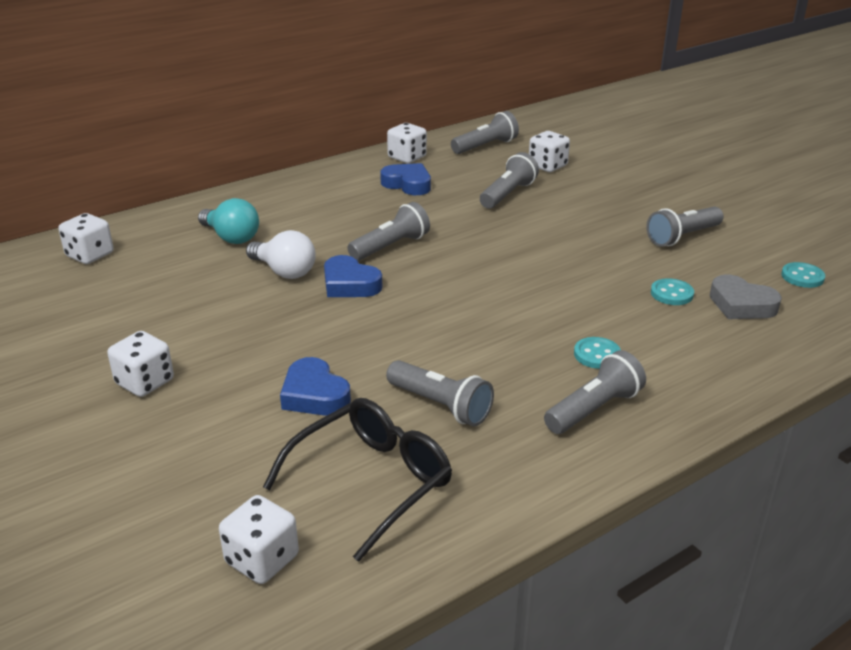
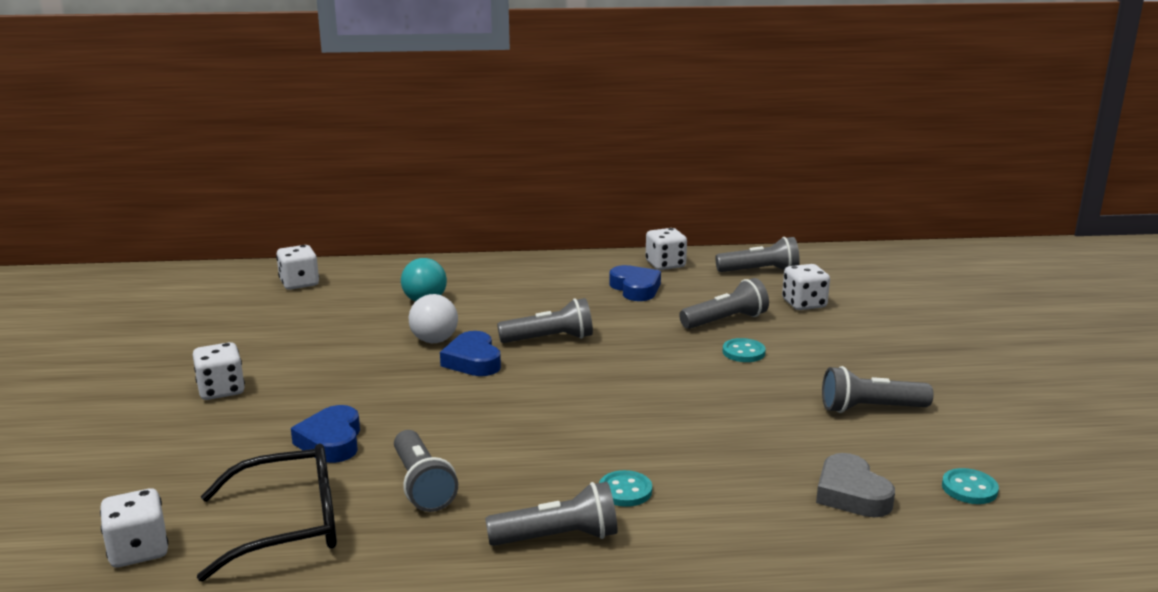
camera: 30 degrees right, 10 degrees down
(671, 294) = (782, 459): turquoise button -> turquoise button (743, 352)

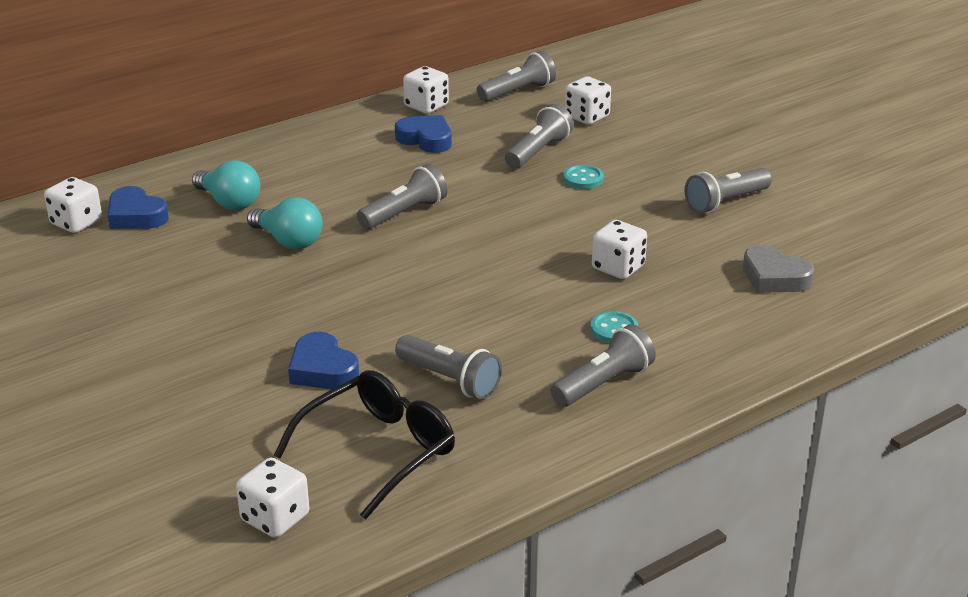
camera: 30 degrees left, 10 degrees up
(221, 390) = (149, 357): white dice -> white dice (618, 268)
(431, 335) = (288, 241): white light bulb -> turquoise light bulb
(473, 361) = (359, 255): blue heart -> blue heart (136, 216)
(969, 488) = (846, 247): turquoise button -> none

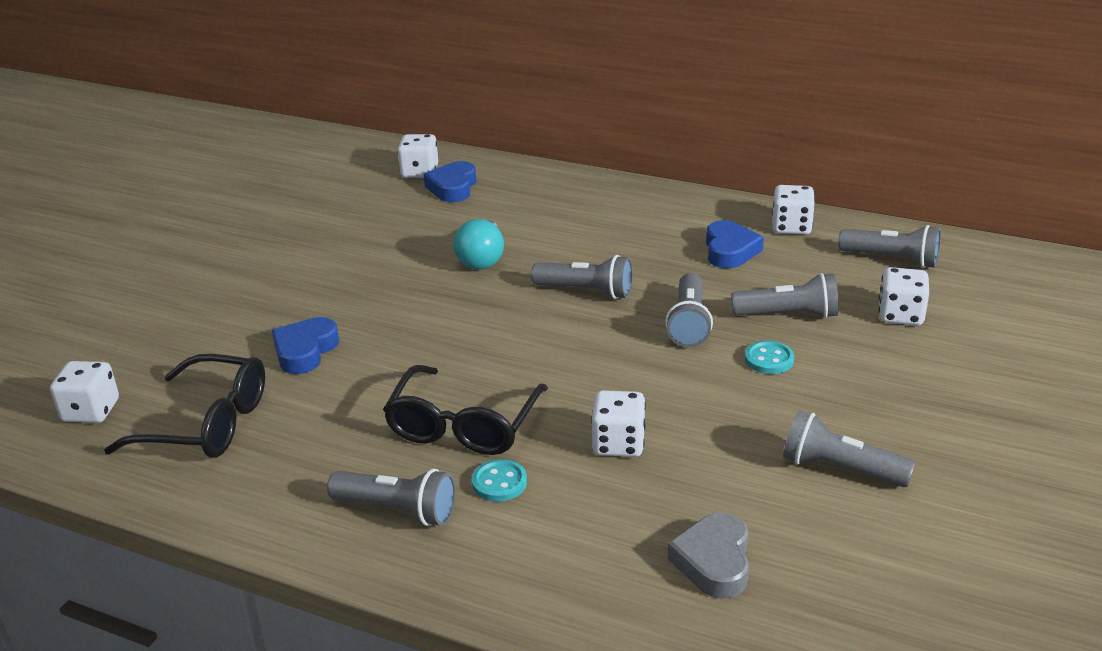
camera: 60 degrees right, 0 degrees up
(229, 202) = (513, 212): turquoise light bulb -> none
(449, 380) = (336, 419): grey flashlight -> grey flashlight (689, 323)
(526, 323) = (463, 425): none -> black glasses

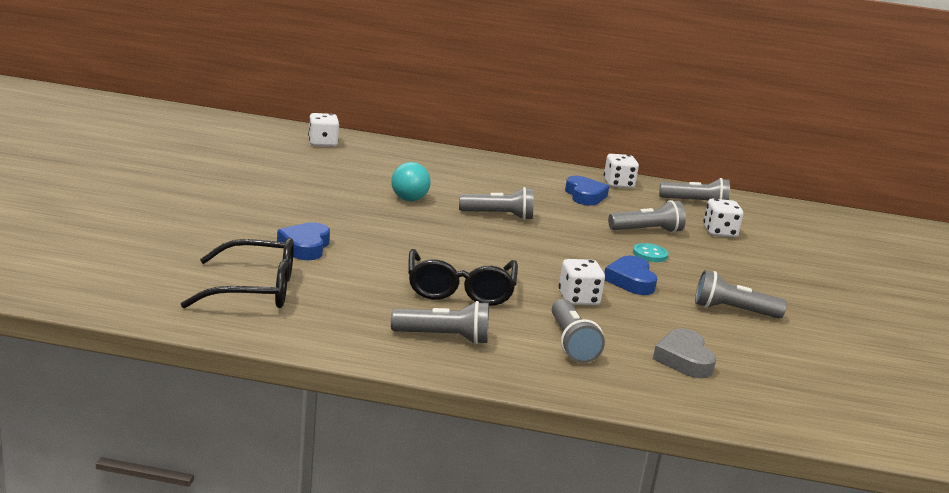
camera: 20 degrees left, 10 degrees down
(91, 411) = (147, 282): white dice -> none
(453, 187) = (356, 153): blue heart -> blue heart (630, 281)
(499, 482) = (508, 321): turquoise button -> none
(689, 323) = (583, 234): grey flashlight -> grey flashlight (571, 343)

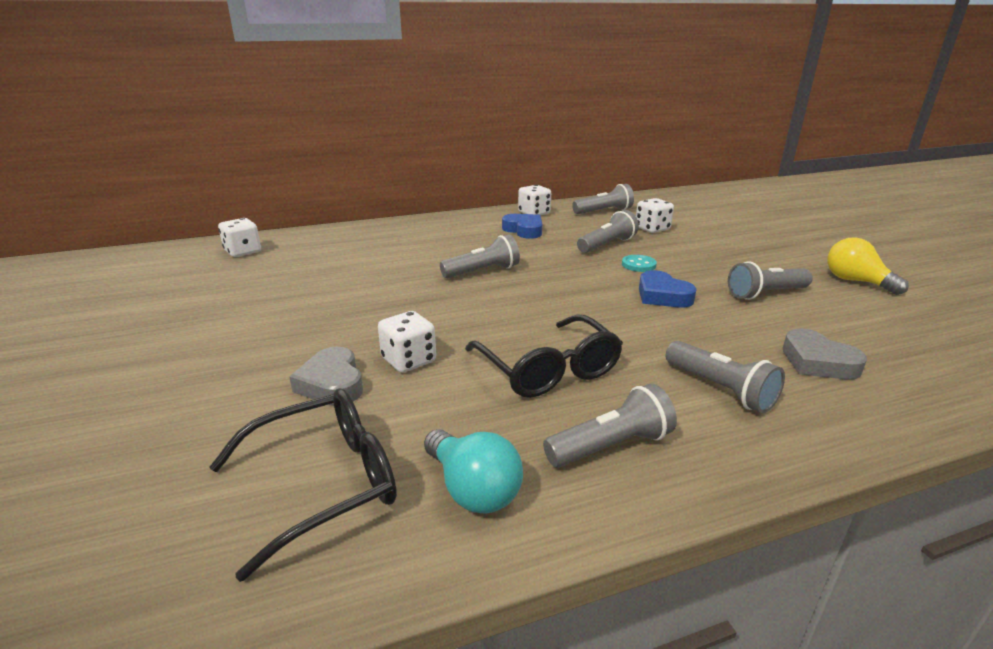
camera: 25 degrees left, 5 degrees up
(305, 247) = (332, 383): blue heart -> grey heart
(408, 196) = (381, 279): turquoise light bulb -> turquoise light bulb (472, 489)
(578, 299) = (654, 333): white dice -> white dice (409, 360)
(850, 334) = (856, 281): none -> yellow light bulb

